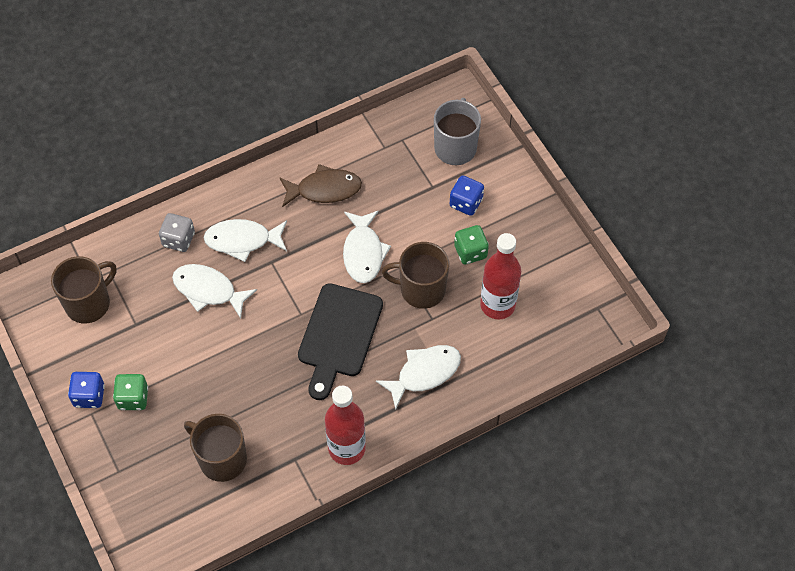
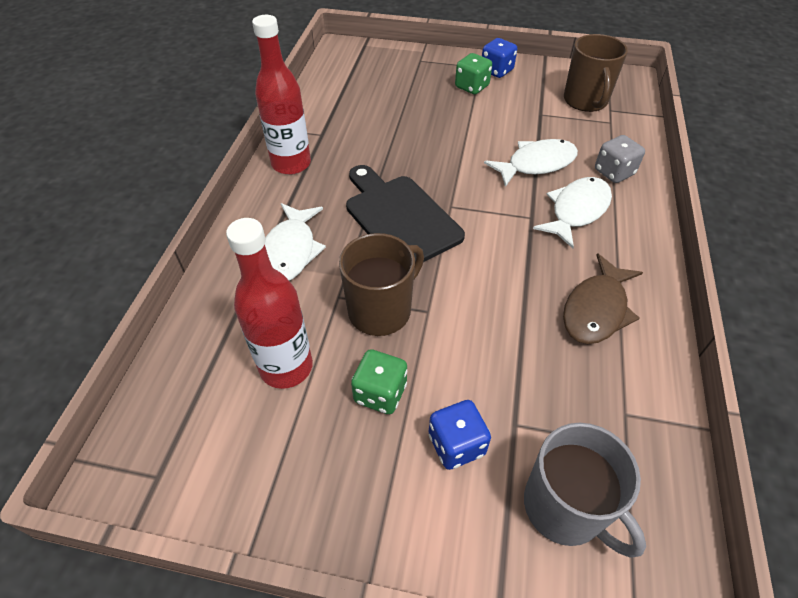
camera: 130 degrees right, 10 degrees down
(221, 459) = (370, 102): brown mug -> none
(363, 252) = (476, 291): white fish -> none

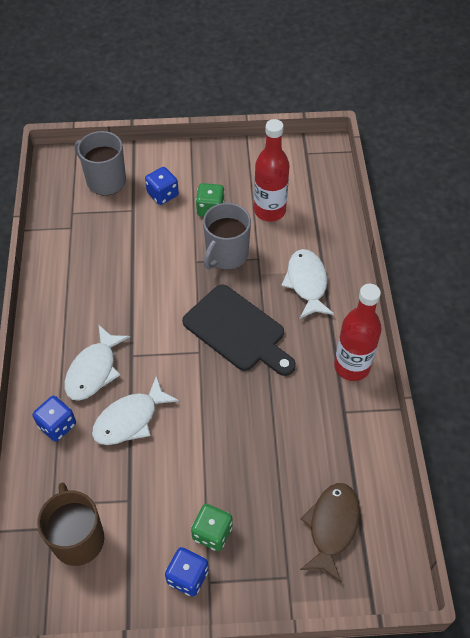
camera: 165 degrees right, 5 degrees up
(381, 310) = (226, 255): brown mug -> grey mug
(596, 309) = (83, 286): brown fish -> brown fish (332, 527)
(614, 172) = (57, 425): grey dice -> blue dice

